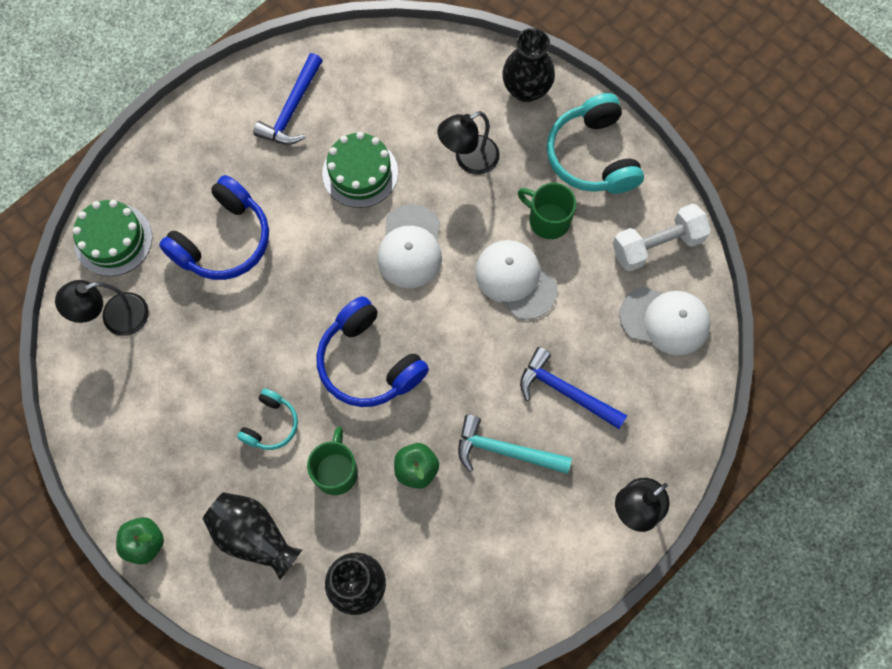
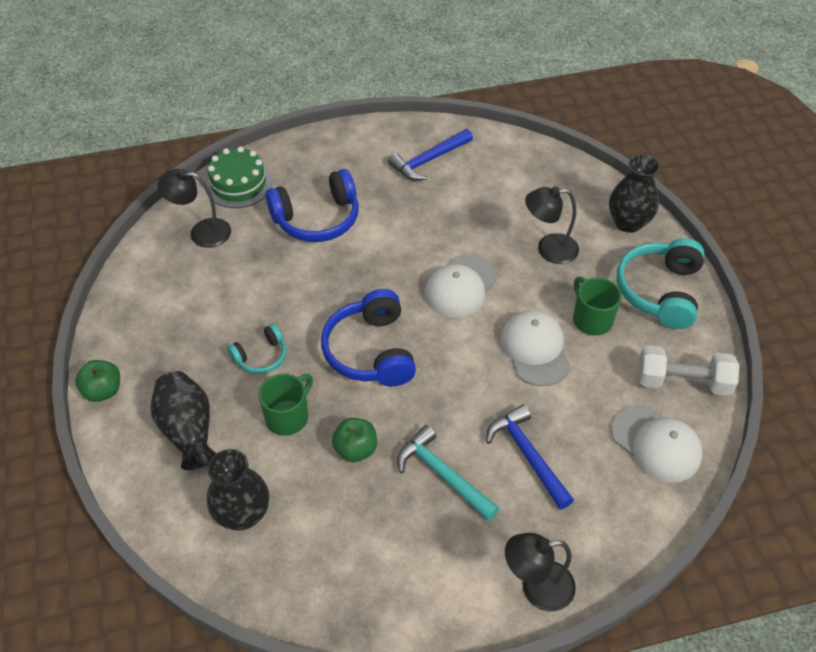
camera: 30 degrees right, 20 degrees down
(360, 173) = (453, 221): green cake -> none

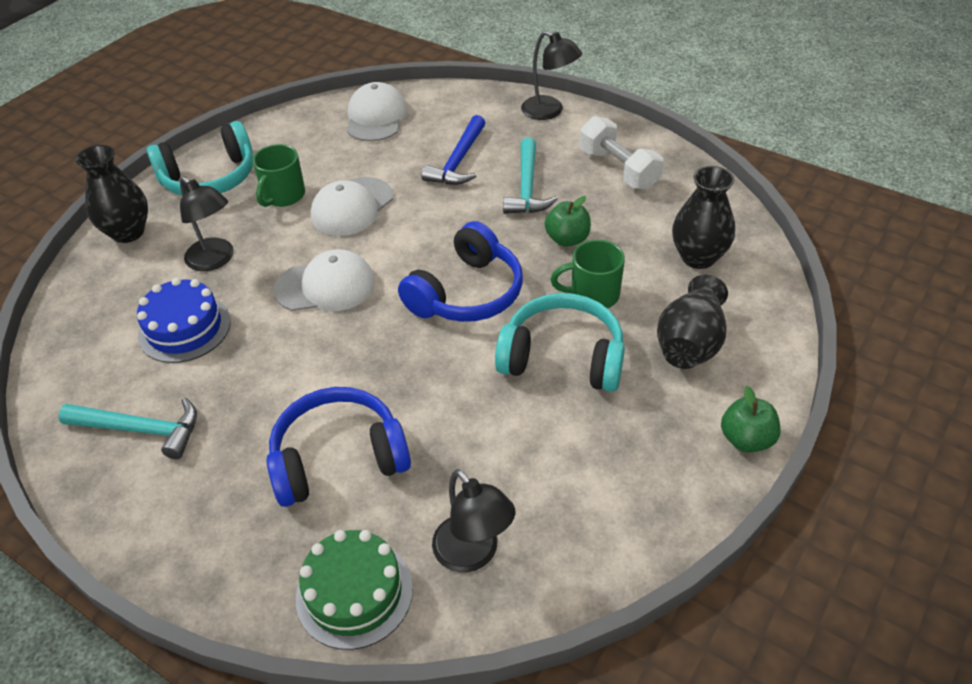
camera: 130 degrees left, 5 degrees down
(261, 357) = (562, 358): turquoise headphones -> turquoise headphones, size x1.82
(317, 218) = (338, 458): blue headphones -> blue headphones turned 45 degrees counterclockwise
(429, 160) = (141, 429): blue hammer -> turquoise hammer
(493, 208) = (184, 328): none -> blue cake
(682, 382) = (303, 130): white dumbbell -> white dumbbell (618, 169)

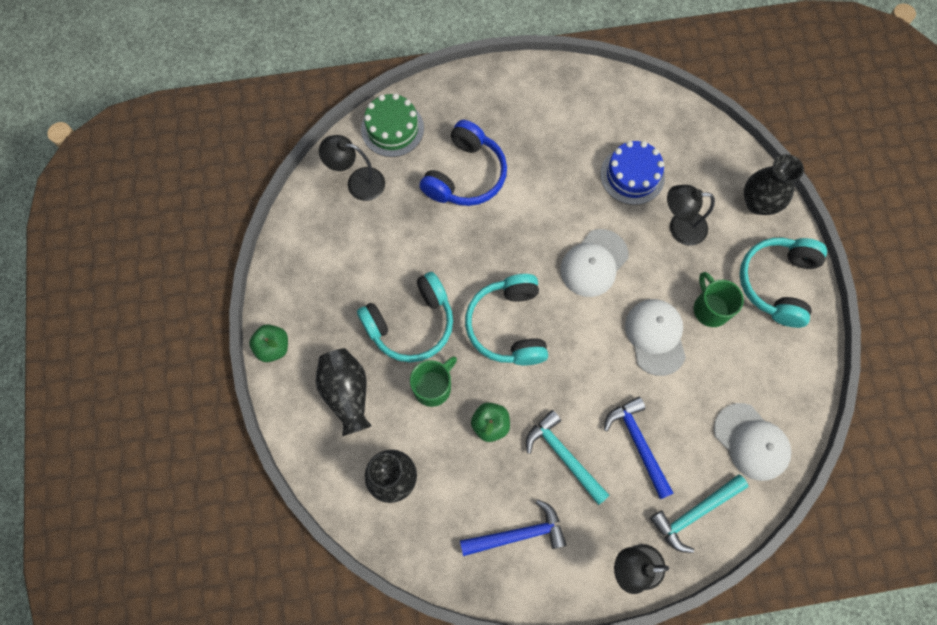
camera: 135 degrees right, 25 degrees up
(141, 429) = (575, 114): turquoise hammer -> turquoise hammer (694, 513)
(466, 293) = (508, 326): blue headphones -> turquoise headphones
(618, 169) = (518, 534): white dumbbell -> blue hammer

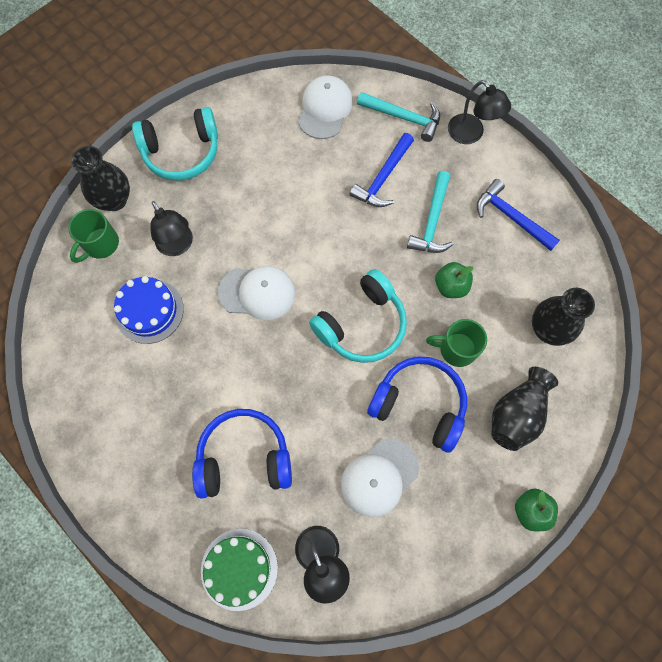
camera: 125 degrees left, 0 degrees up
(411, 323) = (419, 405): turquoise headphones -> blue headphones
(655, 336) = (289, 211): white cap -> white cap (379, 477)
(710, 308) = (237, 186): green mug -> green mug (100, 244)

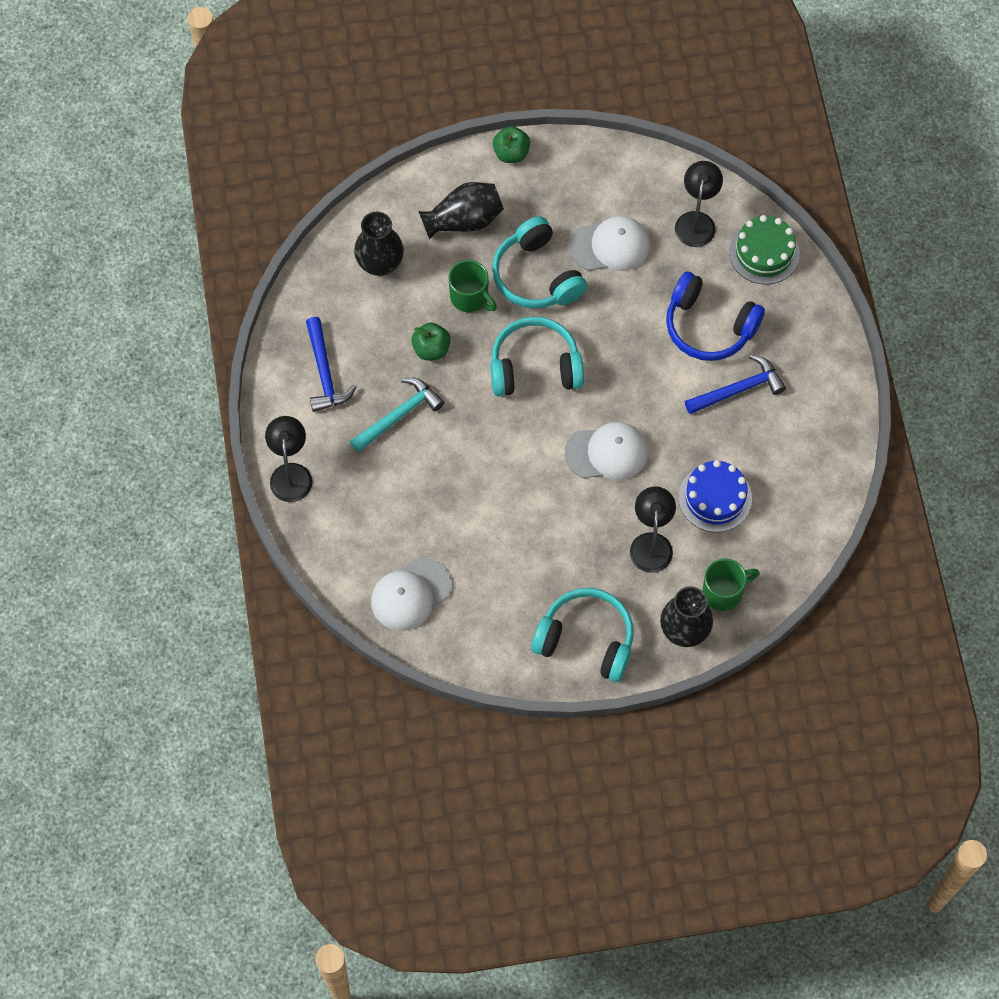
camera: 145 degrees left, 5 degrees down
(257, 292) = (607, 452): white cap -> white cap turned 135 degrees clockwise
(383, 178) = (410, 485): blue hammer -> blue hammer (738, 389)
(404, 118) = (340, 533): turquoise hammer -> none
(419, 405) = (536, 276): blue headphones -> turquoise headphones

